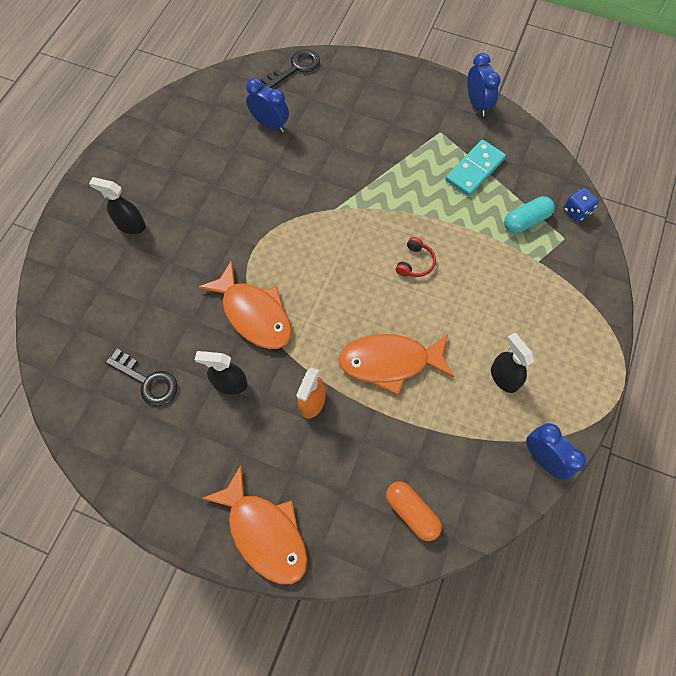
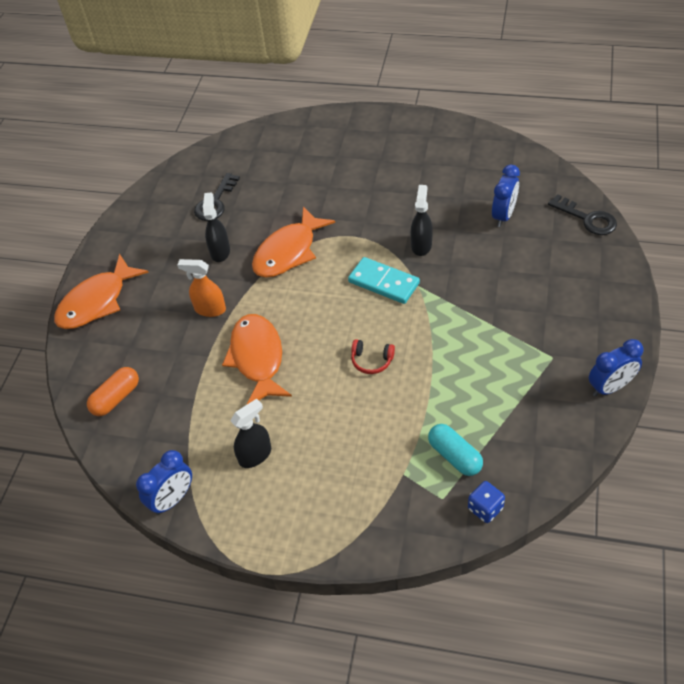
camera: 85 degrees right, 15 degrees down
(130, 225) = (357, 153): black spray bottle -> black spray bottle (421, 245)
(475, 170) = (510, 397): turquoise domino -> turquoise domino (383, 283)

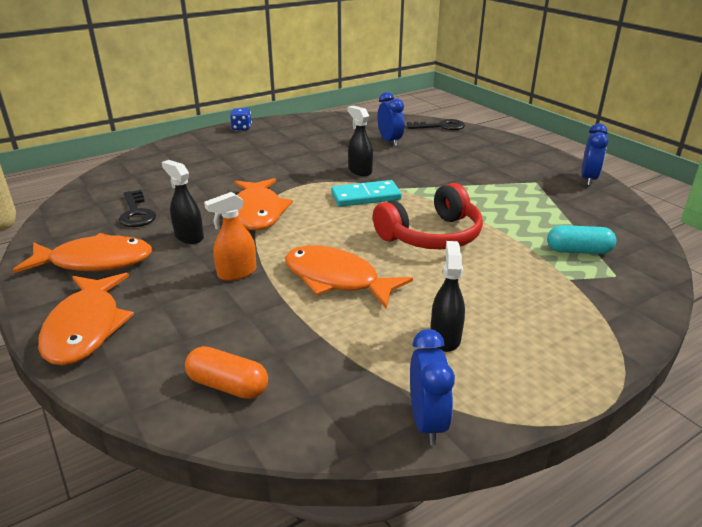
camera: 50 degrees left, 20 degrees down
(116, 398) = (228, 385): orange capsule -> orange capsule turned 60 degrees counterclockwise
(149, 242) = (95, 261): none -> orange fish
(371, 361) = (431, 236): red headphones -> red headphones, size x2.24
(485, 508) = (647, 264): blue dice -> blue dice (241, 128)

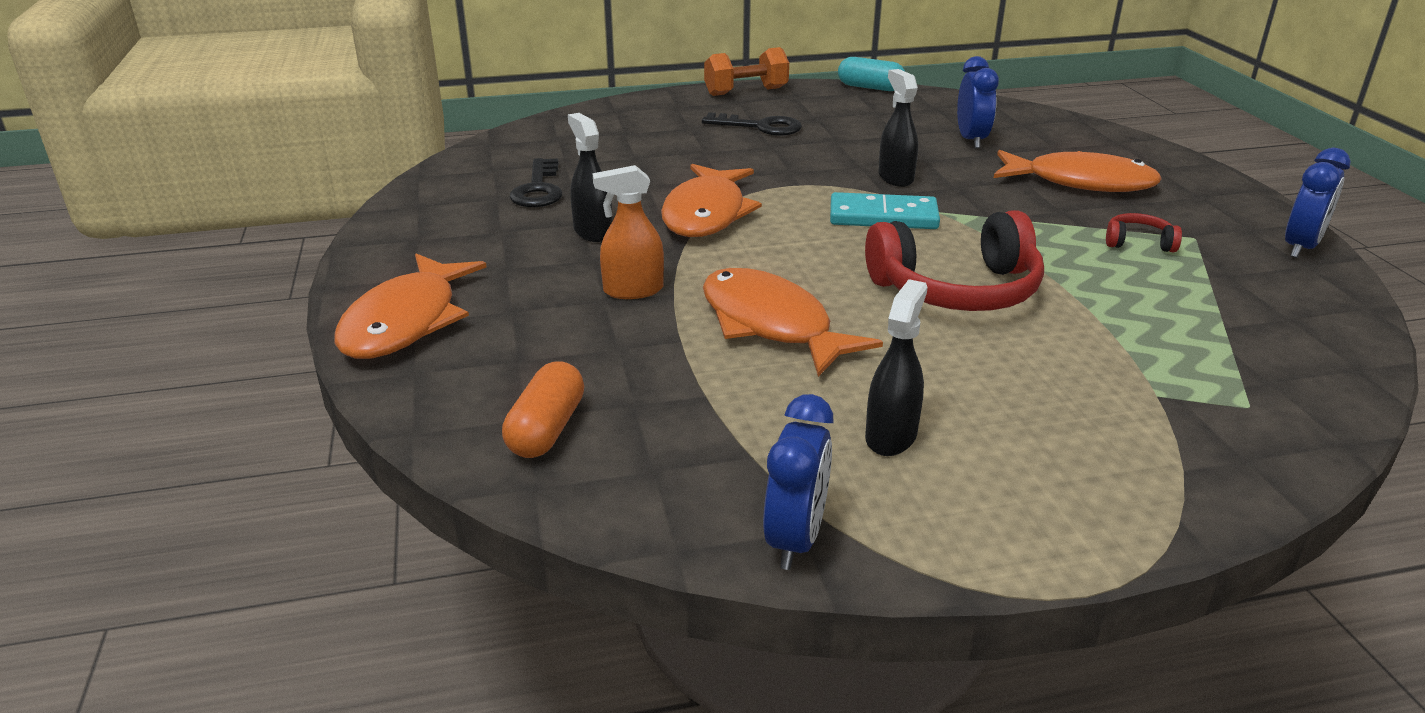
camera: 20 degrees right, 0 degrees up
(95, 261) = (456, 243): orange fish -> orange fish (1081, 182)
(228, 385) = (546, 429): orange capsule -> orange capsule turned 60 degrees clockwise
(241, 128) = (746, 92): blue dice -> orange dumbbell
(440, 126) = (1074, 127): black key -> black key (760, 127)
(510, 190) = (1138, 242): none -> red headphones
(578, 251) = (1203, 356): turquoise capsule -> turquoise capsule (870, 87)

